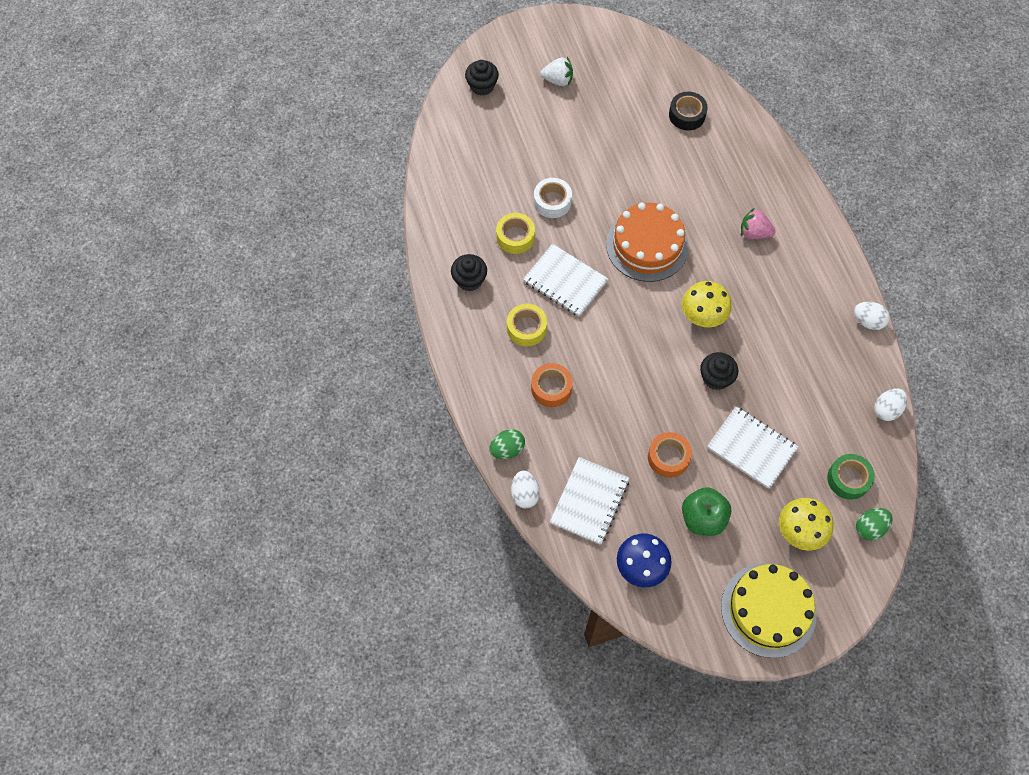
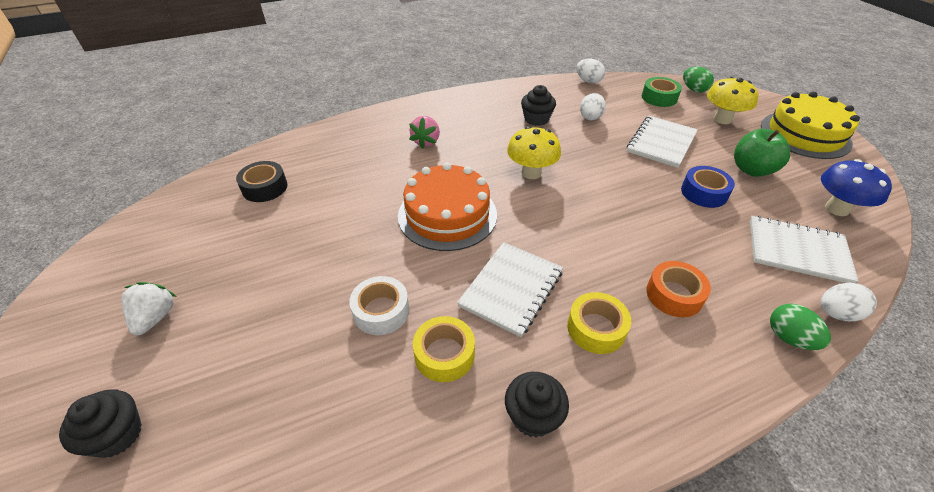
camera: 95 degrees left, 20 degrees down
(668, 457) = (704, 193): orange tape -> blue tape
(716, 378) = (598, 163): black cupcake -> black cupcake (536, 119)
(867, 321) = (510, 87): white egg -> white egg (590, 118)

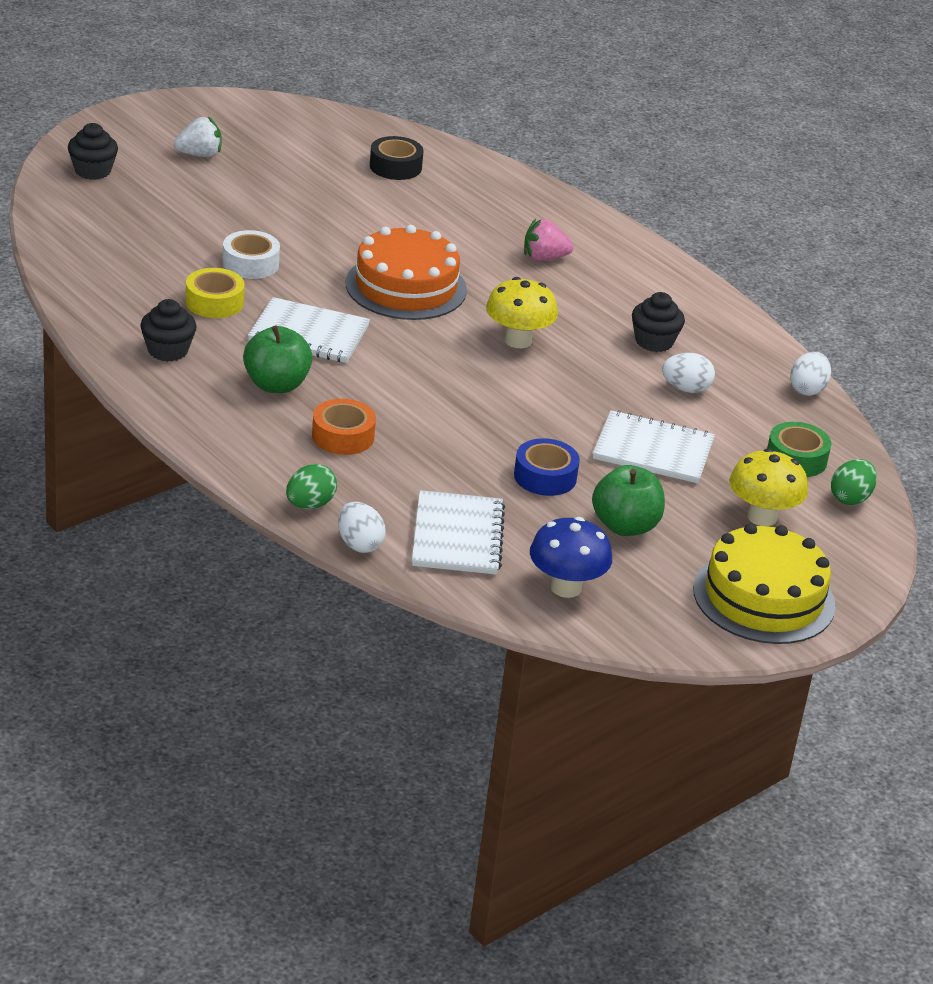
camera: 70 degrees right, 10 degrees down
(596, 328) = (276, 385): yellow tape -> green apple

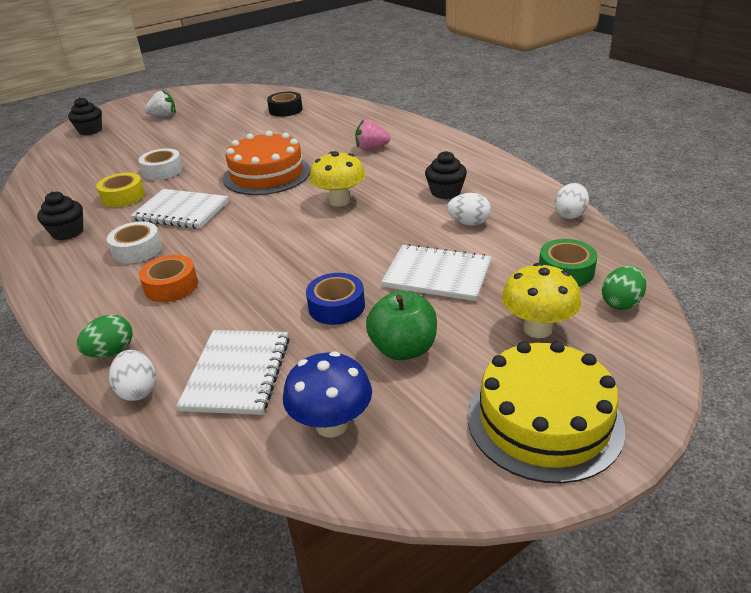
camera: 10 degrees right, 0 degrees up
(276, 385) = (137, 250): green apple -> white tape

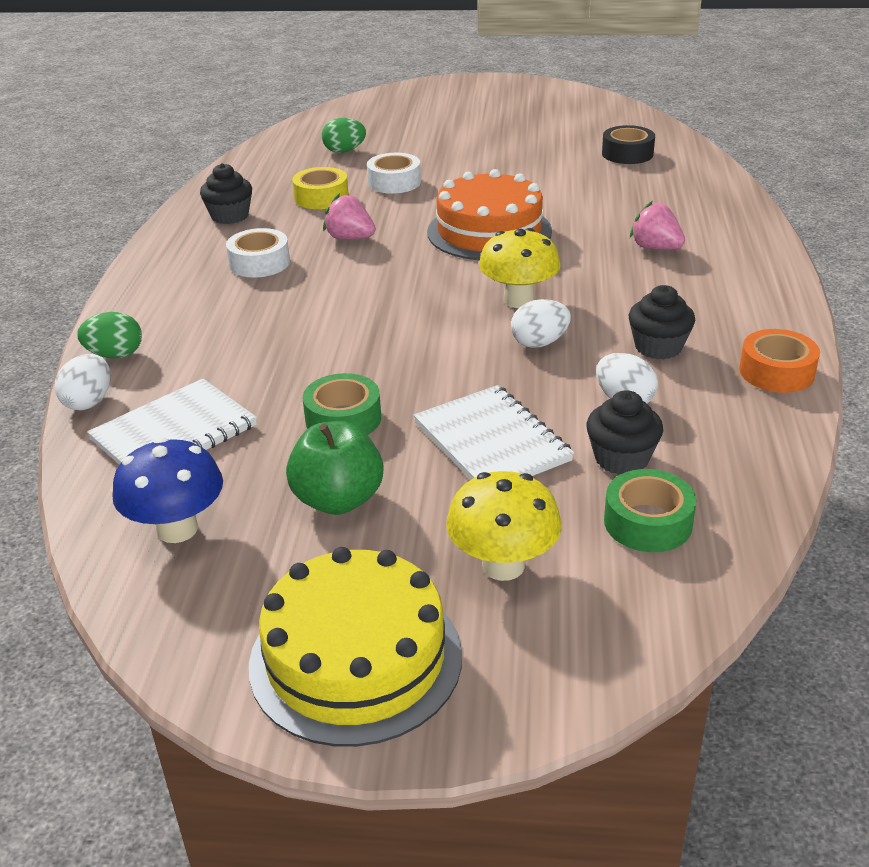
camera: 40 degrees right, 0 degrees up
(90, 130) = (390, 105): black cupcake -> black cupcake (621, 458)
(163, 116) = (482, 113): white strawberry -> none
(171, 286) = (237, 316): orange tape -> orange tape (776, 372)
(181, 211) = (350, 238): white notebook -> pink strawberry
(336, 306) = (343, 419): blue tape -> green tape
(570, 214) = (776, 456): white egg -> white egg (539, 343)
(621, 303) = (651, 600): green egg -> green egg (344, 151)

